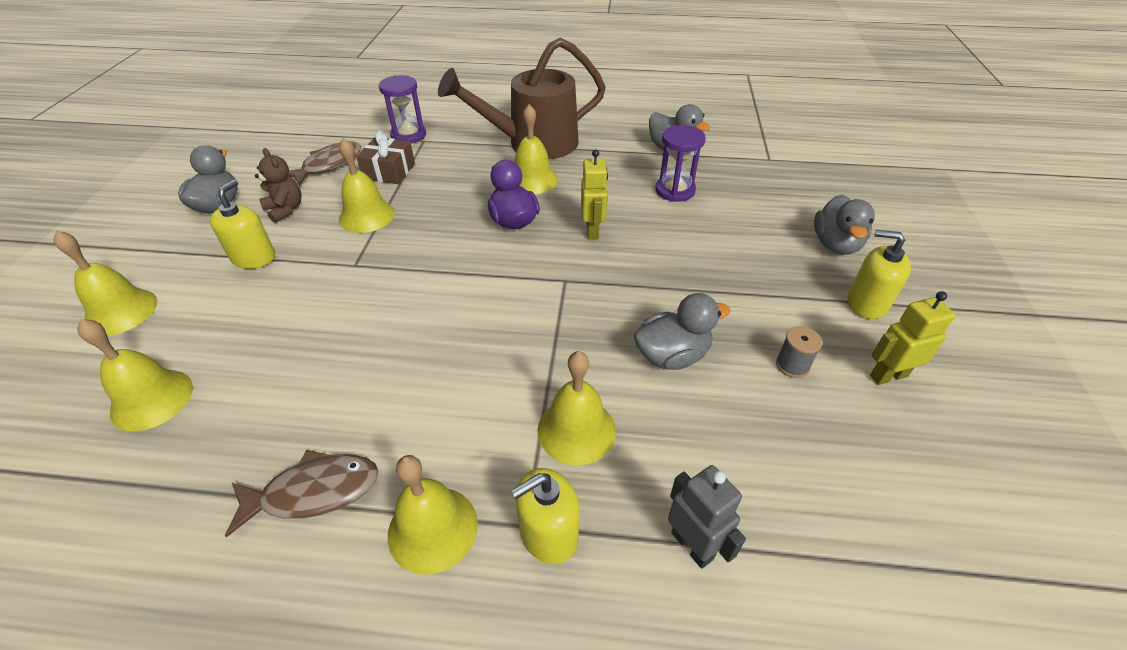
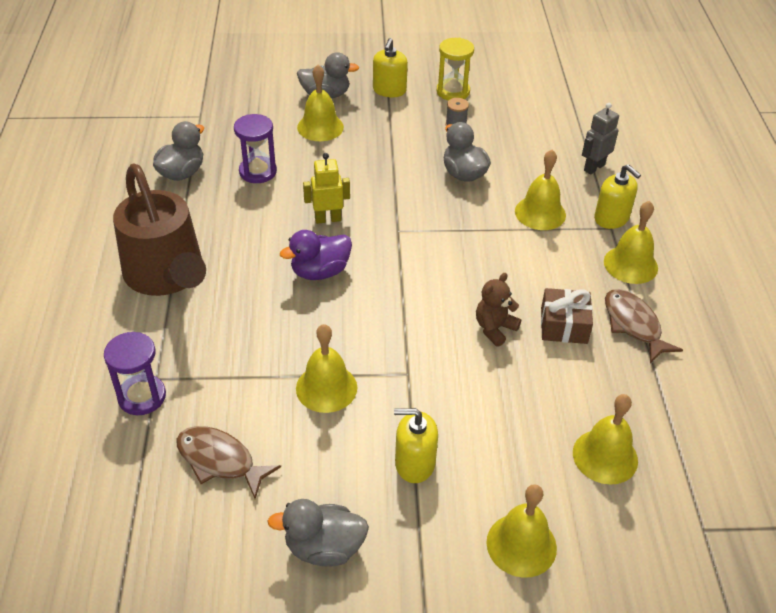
camera: 100 degrees left, 0 degrees up
(285, 210) = (324, 469): brown teddy bear -> brown teddy bear (494, 328)
(389, 171) = (233, 393): brown gift -> brown gift (564, 325)
(532, 179) = (245, 267): yellow bell -> yellow bell (320, 127)
(888, 375) = (453, 91): yellow robot -> yellow hourglass

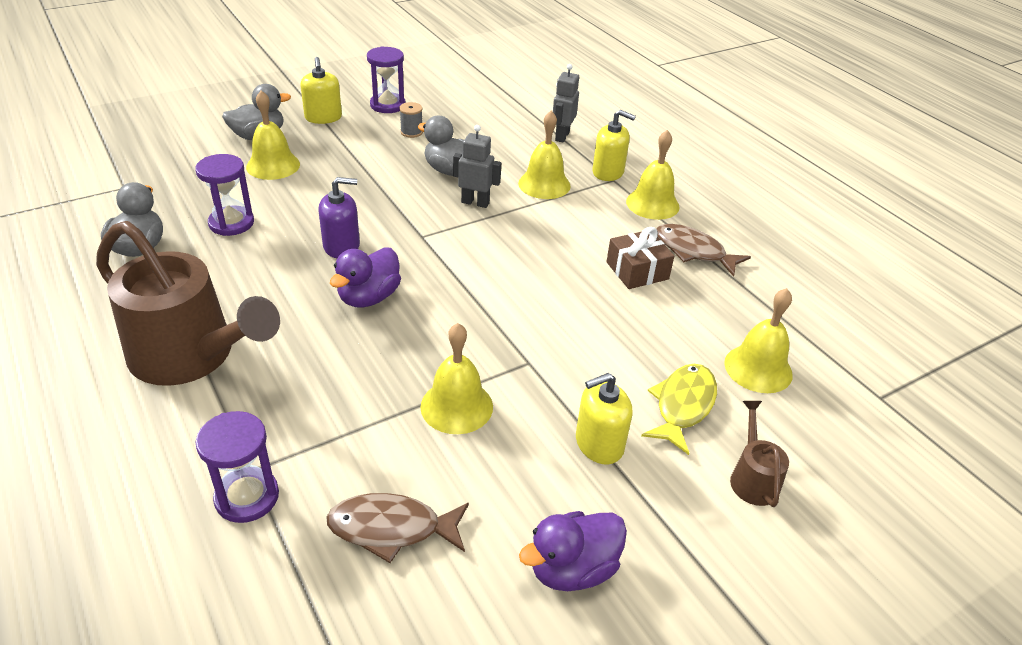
camera: 30 degrees left, 5 degrees down
(324, 548) = (572, 569): grey duck -> purple duck
(328, 219) = (341, 246): yellow robot -> purple soap dispenser
(453, 91) = (387, 105): yellow hourglass -> purple hourglass
(464, 212) = (475, 202): none -> grey robot
(494, 328) = (579, 293): brown teddy bear -> none
(509, 461) = (683, 406): none -> yellow fish
(521, 545) = (752, 477): yellow bell -> brown watering can

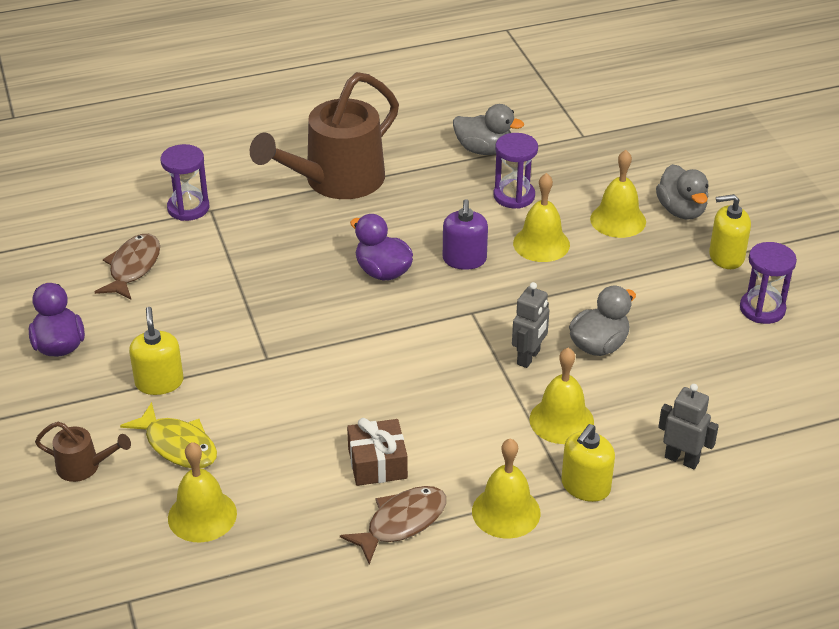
camera: 105 degrees right, 0 degrees up
(411, 132) = (691, 323): grey spool -> none
(456, 406) = (231, 309): yellow bell -> yellow bell (541, 244)

